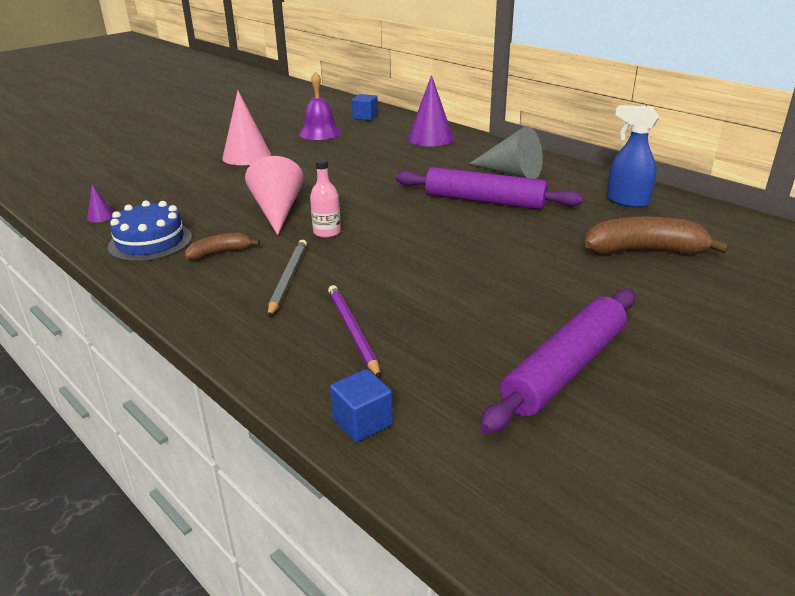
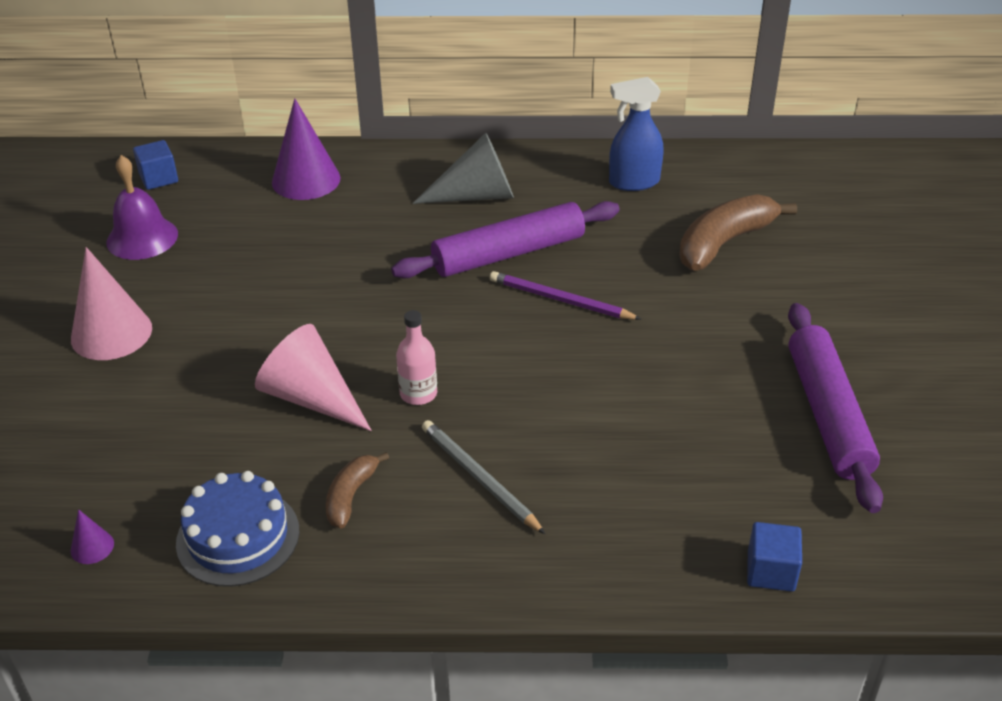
camera: 45 degrees left, 10 degrees up
(352, 331) = (632, 494): purple pencil -> purple pencil (561, 300)

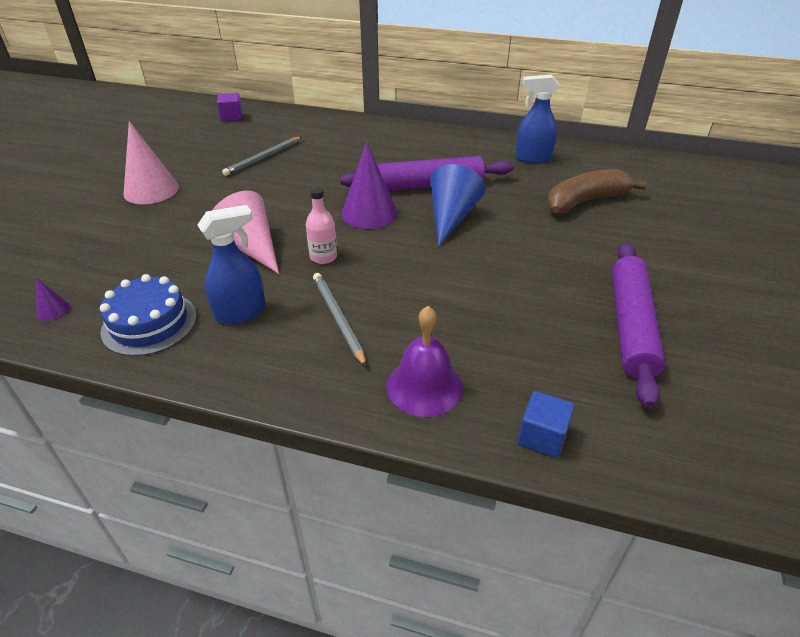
camera: 15 degrees right, 0 degrees up
(142, 238) = (202, 144): purple bell -> purple bell (424, 386)
(159, 178) = (231, 117): blue cube -> purple cube
(250, 246) = (263, 158): none -> grey pencil
(306, 180) = (318, 129): purple cone -> purple cone (369, 213)
(351, 496) = (241, 312): brown banana -> blue spray bottle
(476, 195) = (421, 151): grey cone -> none
(561, 300) = (451, 217): purple pencil -> blue cone

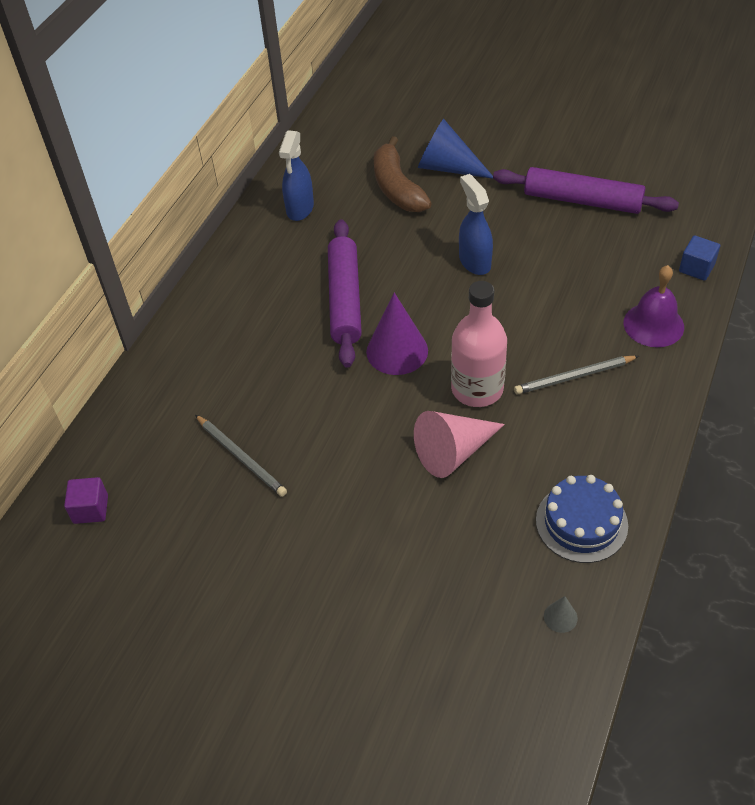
camera: 80 degrees left, 10 degrees up
(53, 310) = (560, 617): purple cone -> grey cone
(151, 190) = (308, 575): pink cone -> none
(241, 312) = (565, 449): blue spray bottle -> blue spray bottle (474, 262)
(323, 257) = (477, 389): pink bottle -> pink bottle, size x1.83
(451, 217) = (414, 286): blue cone -> blue cone (448, 167)

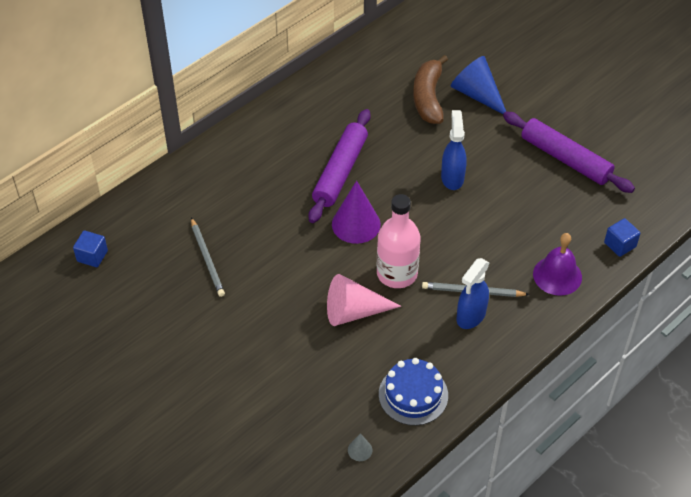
camera: 20 degrees right, 0 degrees up
(91, 509) = (92, 256): purple cube -> blue cube
(300, 209) = (346, 89): blue spray bottle -> blue spray bottle (471, 316)

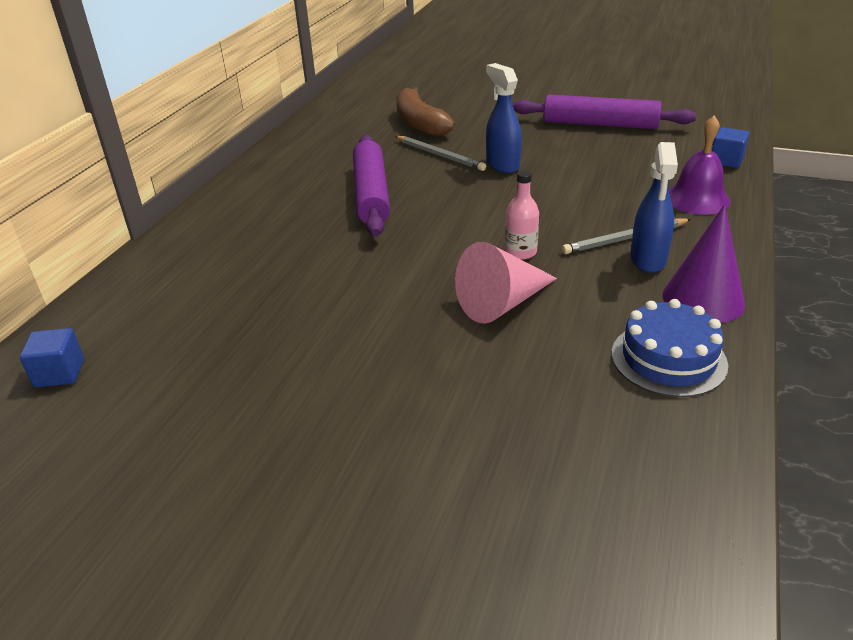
camera: 25 degrees left, 15 degrees down
(207, 259) = (252, 318): grey pencil -> grey pencil (439, 155)
(356, 224) = (429, 228): purple cone -> purple cone (703, 299)
(360, 450) = (668, 455): grey cone -> none
(397, 273) = (520, 252): pink bottle -> pink bottle, size x0.55
(477, 94) = (467, 110): blue cone -> none

